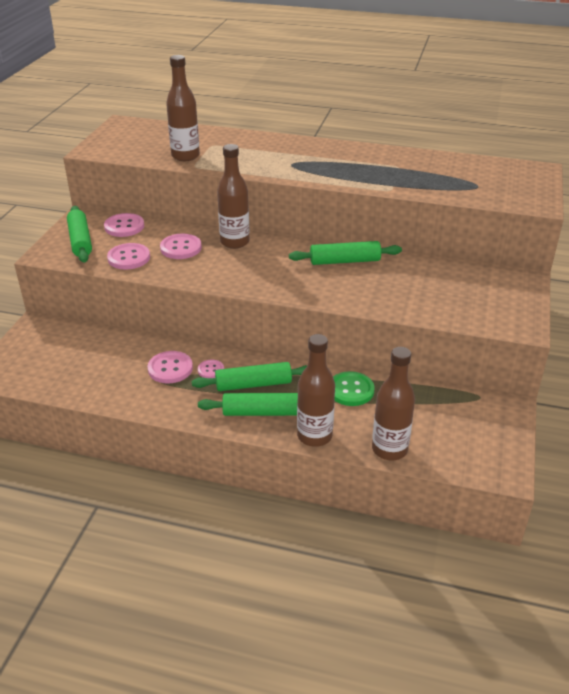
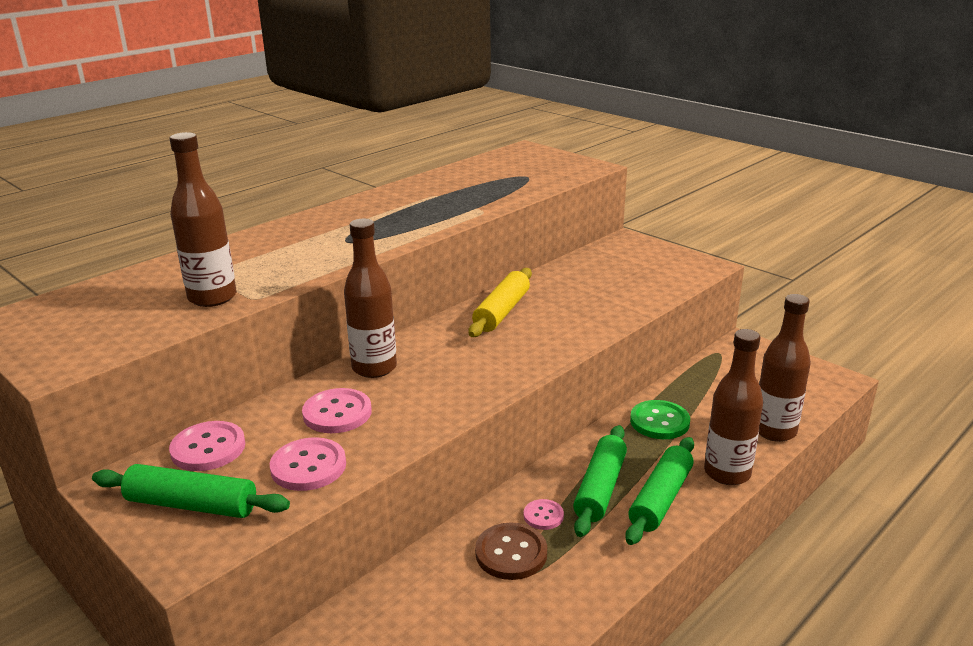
camera: 60 degrees left, 10 degrees down
(170, 368) = (511, 553): pink button -> brown button
(345, 261) = (501, 312): green rolling pin -> yellow rolling pin

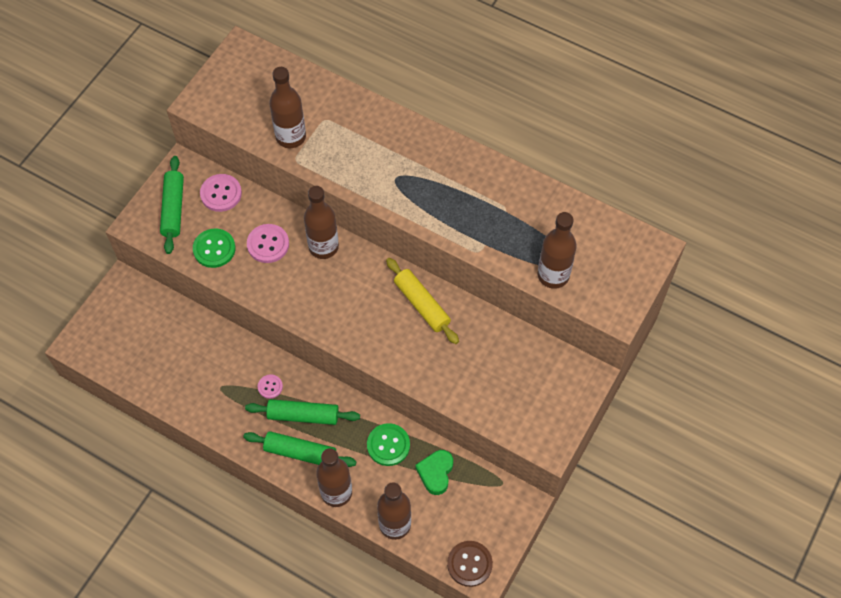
camera: 75 degrees right, 35 degrees up
(308, 466) = (214, 249): pink button -> green button
(501, 312) = (422, 304): yellow rolling pin -> yellow rolling pin turned 45 degrees clockwise
(511, 553) = (234, 376): brown button -> brown button (469, 564)
(534, 184) = (553, 275): none -> brown bottle
(702, 392) = (435, 473): none -> green heart

